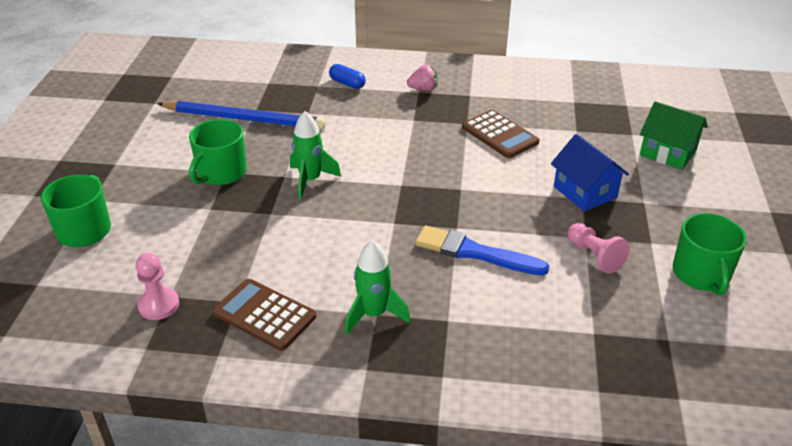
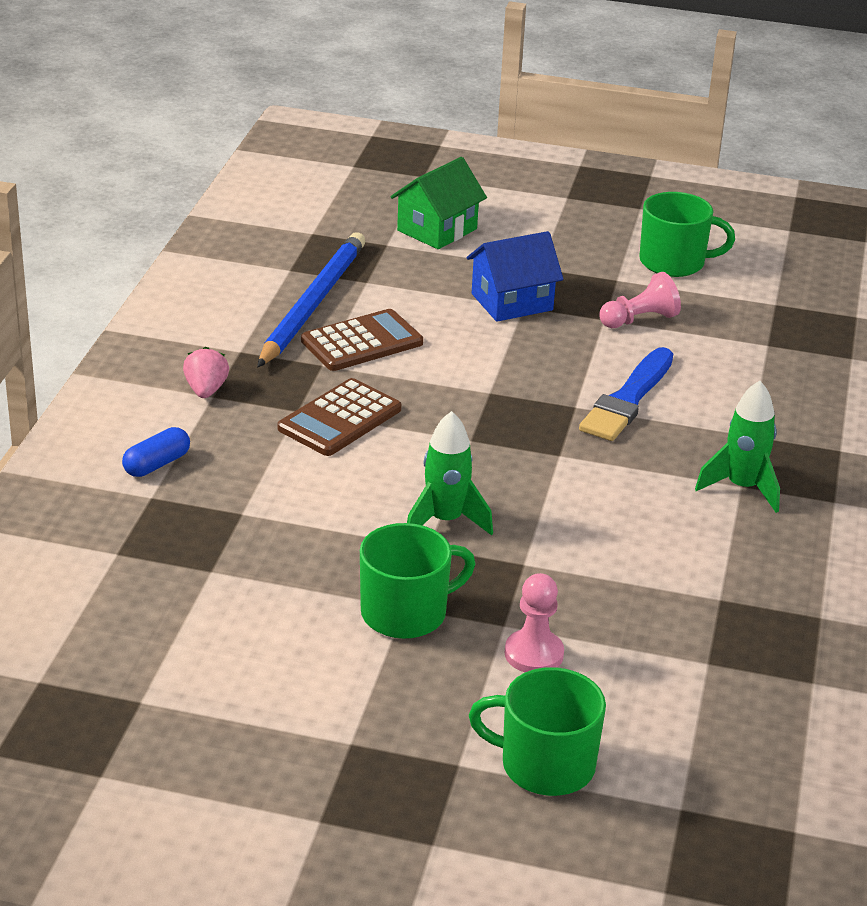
camera: 85 degrees left, 5 degrees down
(159, 305) = (727, 672): pink pawn -> pink pawn (534, 654)
(221, 173) = (406, 613): green mug -> green mug turned 60 degrees counterclockwise
(244, 119) = (240, 584): blue pencil -> blue pencil (312, 304)
(264, 315) = (745, 575): brown calculator -> brown calculator (340, 419)

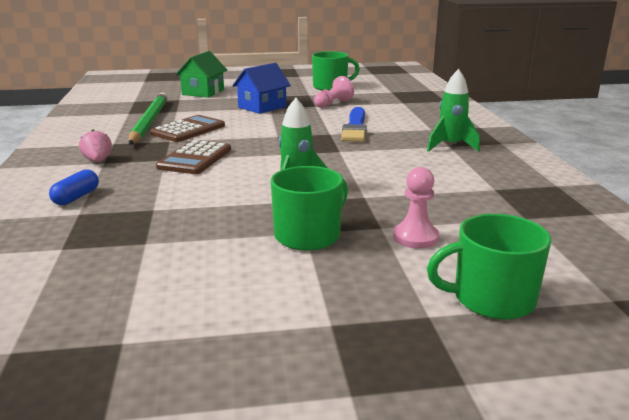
camera: 20 degrees left, 10 degrees down
(312, 304) = (149, 121): blue pencil -> green pencil

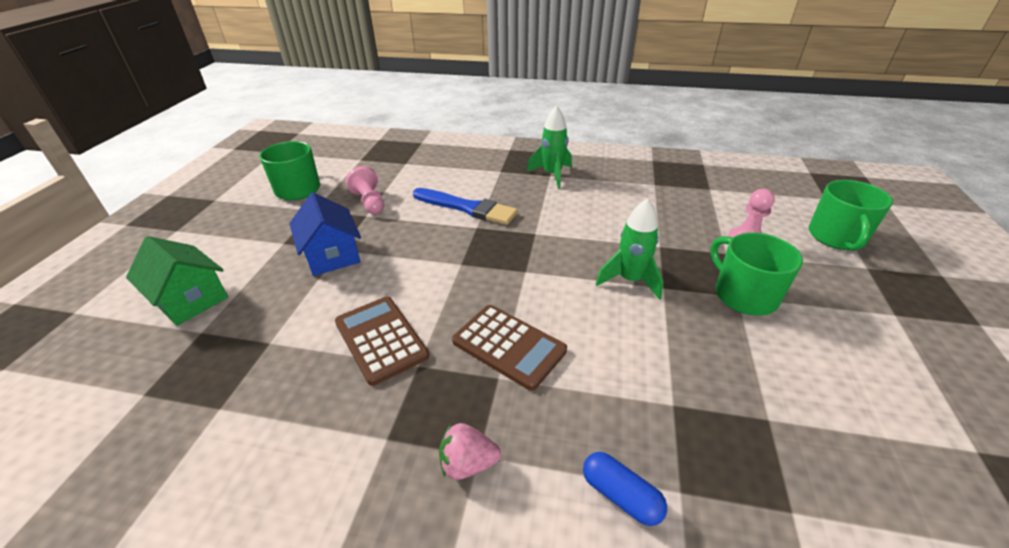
camera: 70 degrees left, 15 degrees up
(149, 121) = (300, 382): green pencil -> none

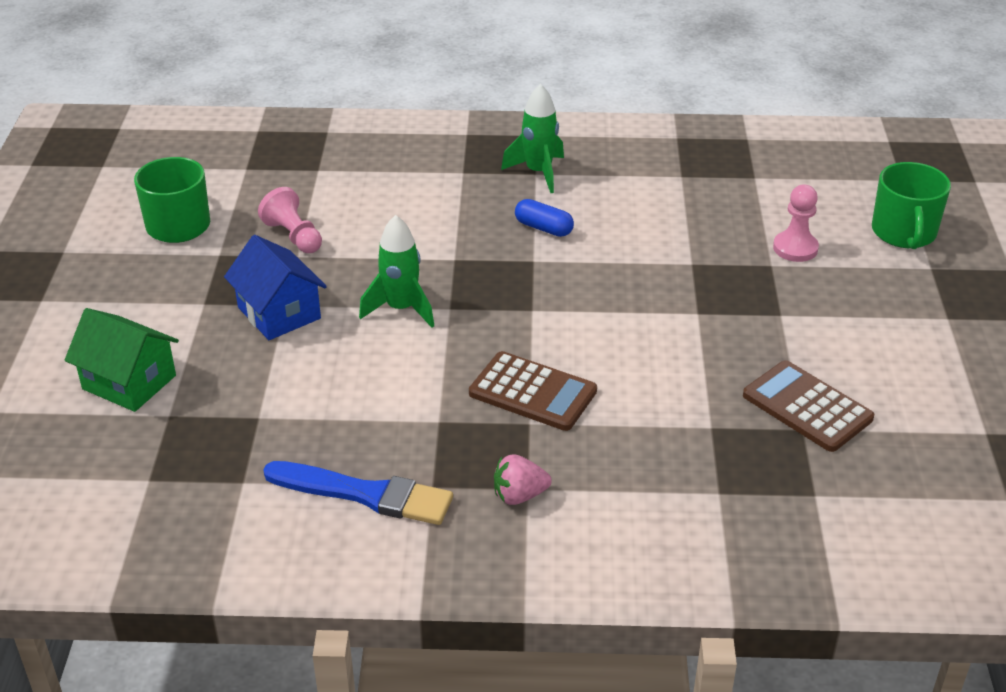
camera: 10 degrees left, 0 degrees up
(381, 339) = (386, 400): brown calculator -> brown calculator (807, 407)
(467, 208) = (433, 233): blue brush -> blue brush (365, 494)
(621, 495) = (665, 501): blue capsule -> blue capsule (543, 228)
(630, 280) = (659, 309): green rocket -> green rocket (401, 309)
(744, 295) = (788, 313): green mug -> none

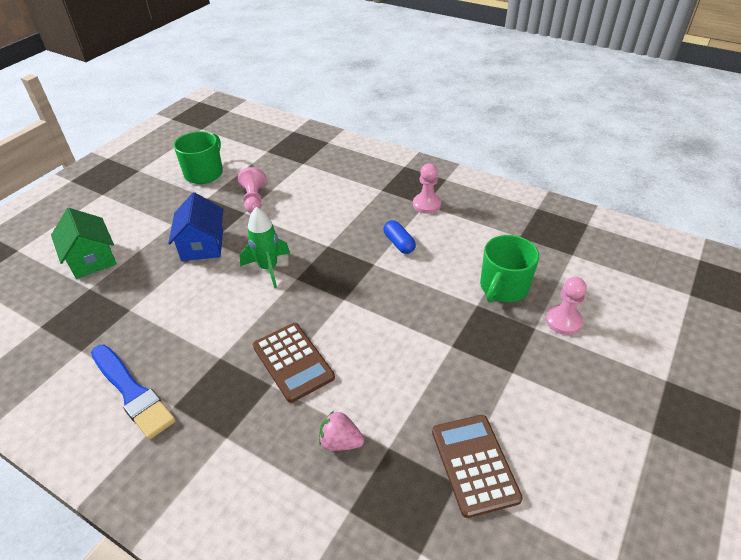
camera: 30 degrees right, 5 degrees up
(519, 495) = (216, 441): pink strawberry -> pink strawberry (340, 442)
(538, 173) = (427, 204): green rocket -> pink pawn
(904, 233) = (662, 340): green mug -> green mug (503, 287)

